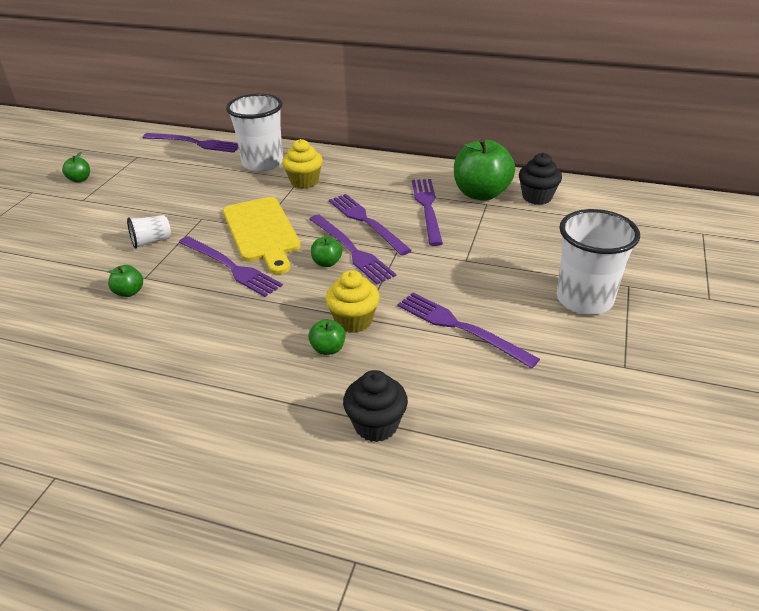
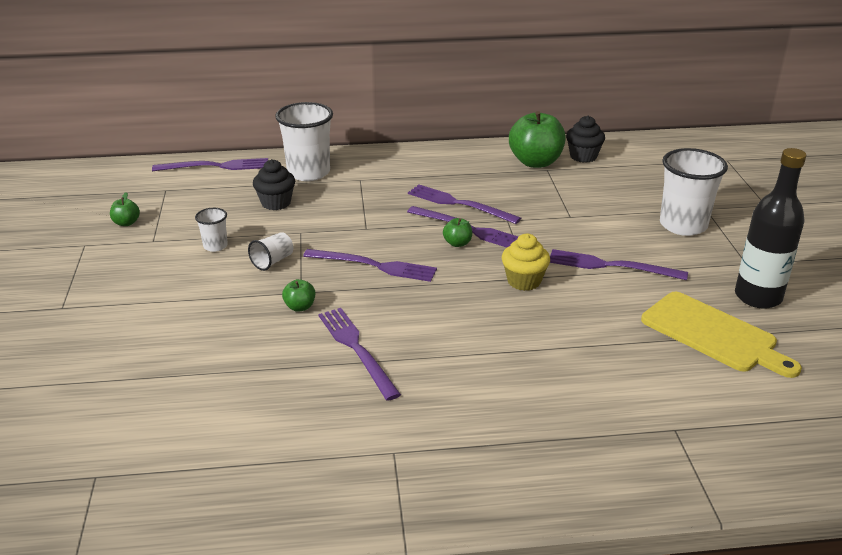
camera: 25 degrees left, 5 degrees down
(122, 215) = (215, 246): none -> white cup
(262, 232) = (372, 231): yellow cutting board -> yellow cutting board (713, 334)
(304, 182) = (367, 181): yellow cupcake -> none
(328, 349) = (523, 306): green apple -> none
(376, 425) = (610, 346): black cupcake -> black cupcake (276, 203)
(427, 208) = (501, 182): purple fork -> purple fork (356, 349)
(604, 415) = (758, 297): none -> black bottle

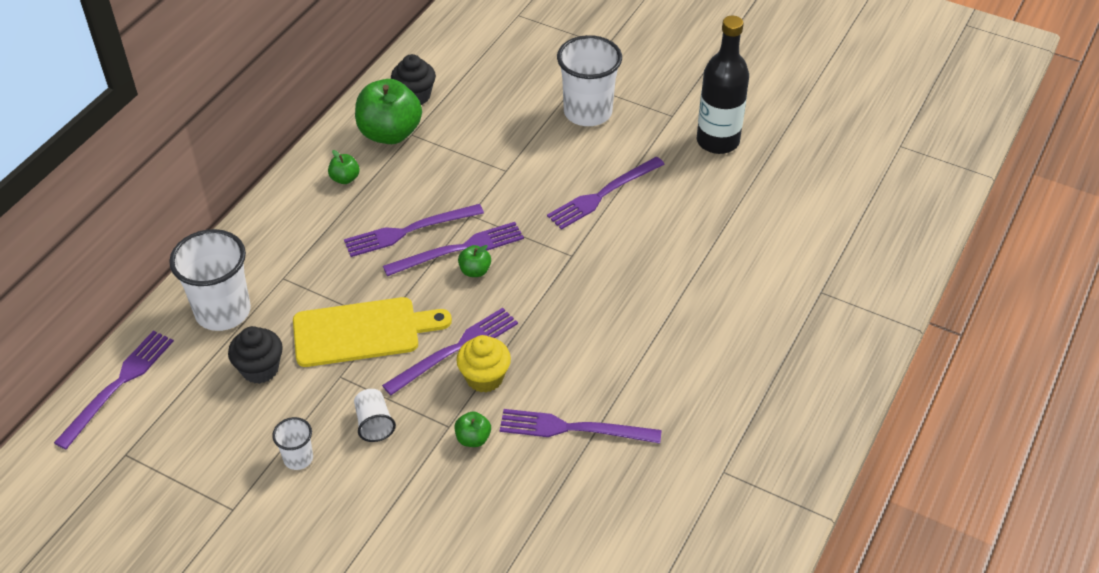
camera: 55 degrees left, 15 degrees up
(126, 223) = (167, 520): green apple -> green apple (345, 178)
(524, 281) = (574, 262): yellow cupcake -> yellow cupcake (484, 378)
(713, 334) = (739, 198): yellow cutting board -> yellow cutting board (362, 332)

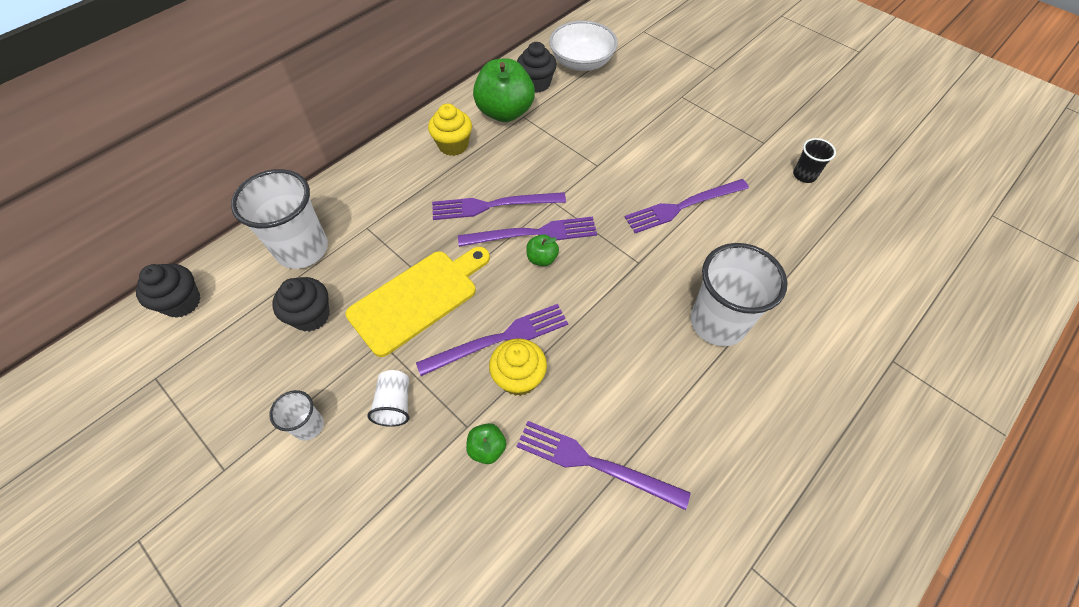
camera: 15 degrees right, 10 degrees up
(118, 385) = (182, 302): purple fork -> black cupcake
(345, 178) = (453, 145): green apple -> yellow cupcake
(362, 332) = (418, 298): yellow cutting board -> yellow cutting board turned 45 degrees counterclockwise
(458, 63) = (581, 62): none -> white bowl
(588, 112) = (685, 125): white cup -> white cup (718, 322)
(717, 141) = (804, 175): black bottle -> black cup

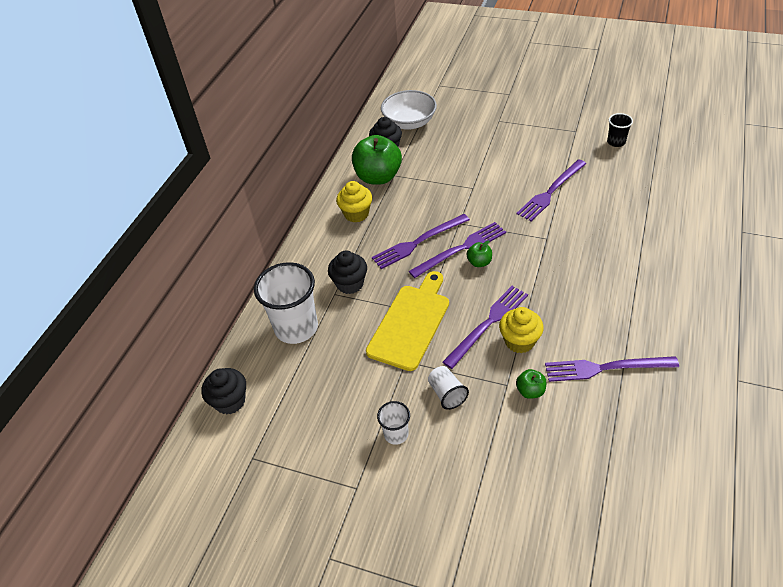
camera: 20 degrees left, 10 degrees down
(311, 316) = (340, 367): black cupcake -> black cupcake (350, 284)
(718, 322) = (623, 253): white cup -> none

